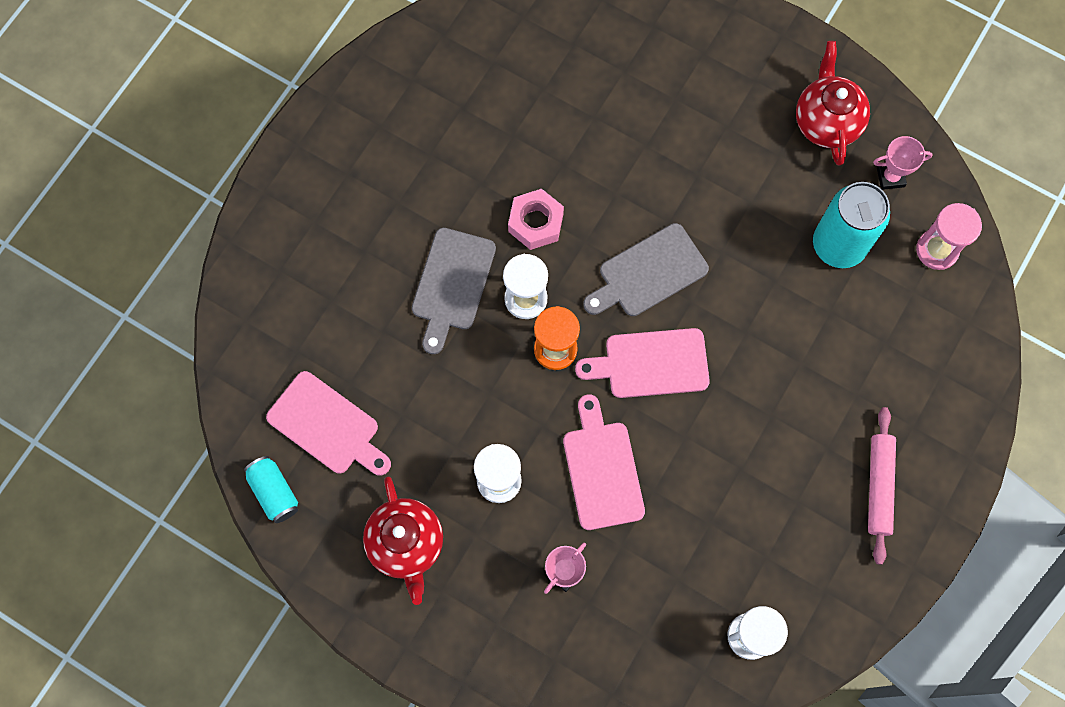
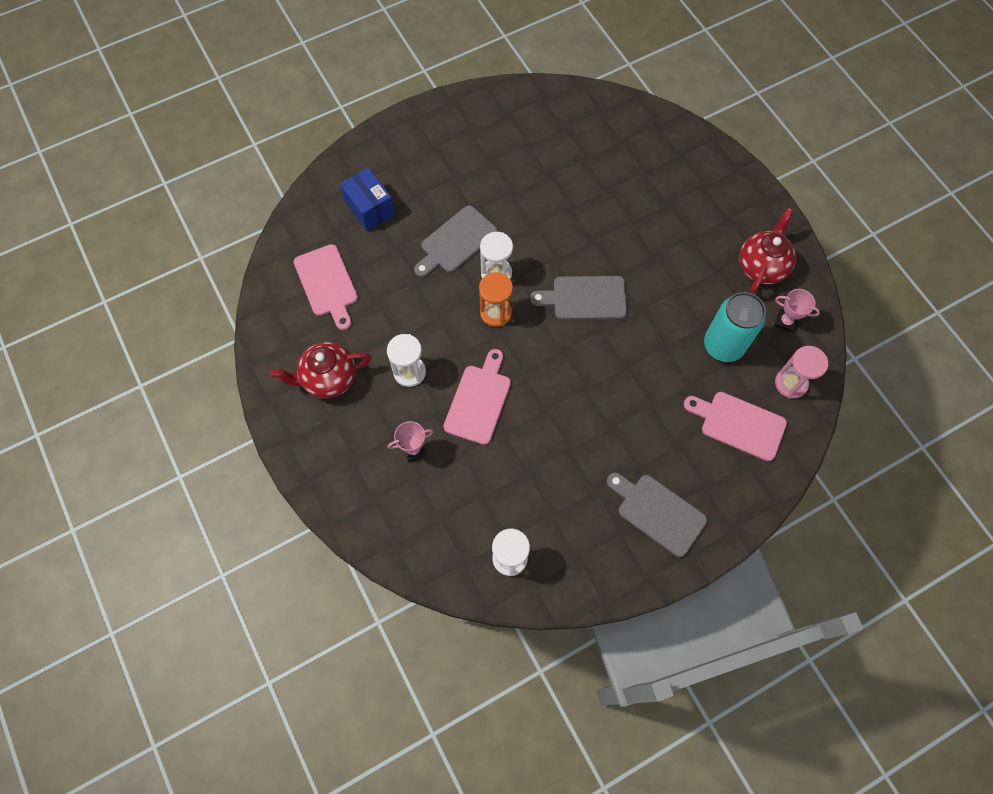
camera: 30 degrees right, 5 degrees down
(274, 492) = (270, 305): turquoise can -> none
(317, 298) = (369, 208): none -> blue box
(406, 545) = (328, 378): red teapot -> red teapot turned 60 degrees clockwise
(535, 223) = (531, 232): pink nut -> none
(650, 363) = (551, 353): pink cutting board -> pink cutting board (738, 424)
(879, 486) = (658, 512): pink rolling pin -> grey cutting board

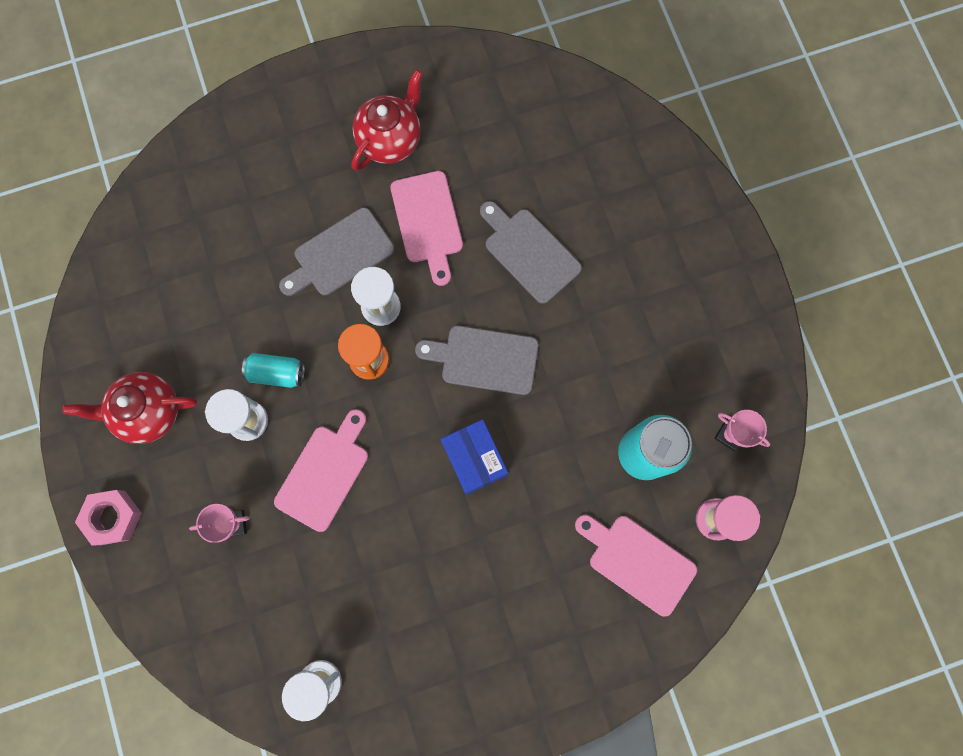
camera: 10 degrees right, 10 degrees up
(315, 462) = (113, 517): none -> pink nut
(327, 284) = (169, 285): pink cutting board -> pink cutting board (427, 222)
(369, 208) = (241, 190): blue box -> blue box (474, 459)
(425, 334) = (277, 373): none -> turquoise can
(658, 512) = (511, 657): grey cutting board -> grey cutting board (529, 252)
(761, 266) = (718, 354): red teapot -> red teapot (390, 139)

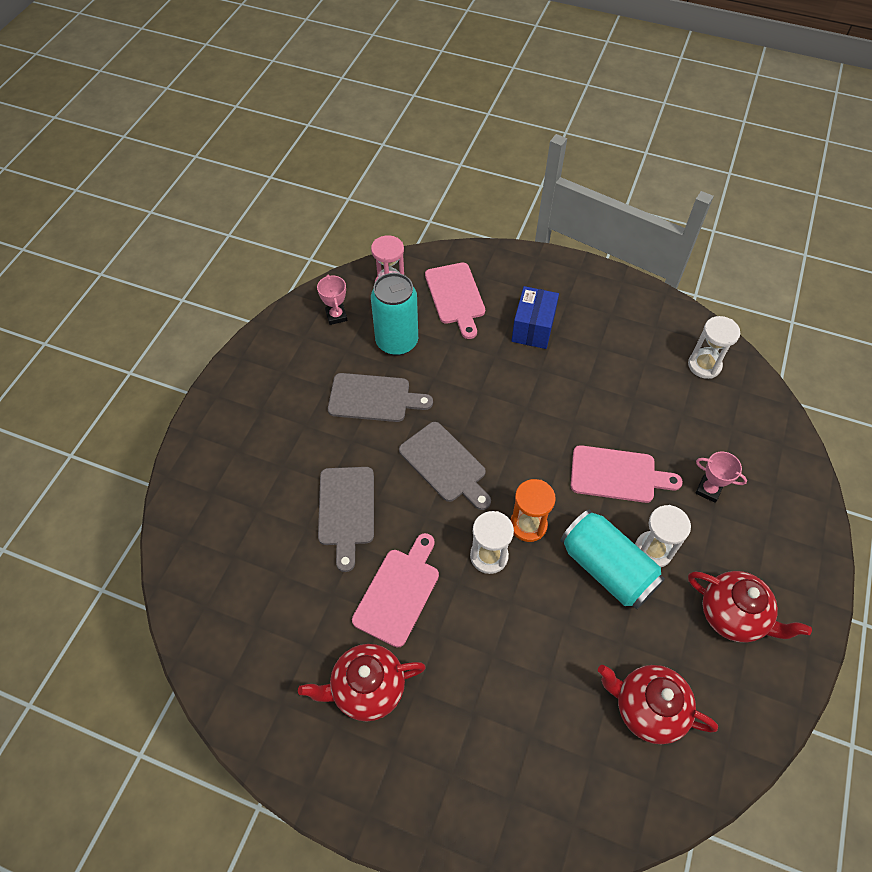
camera: 140 degrees left, 20 degrees down
(113, 517) = (804, 558): pink nut -> none
(175, 283) = (647, 708): none -> red teapot
(277, 373) = (607, 568): turquoise can -> turquoise can, size x1.81
(325, 473) = (618, 475): pink cutting board -> pink cutting board turned 150 degrees counterclockwise
(339, 254) = (489, 622): grey cutting board -> grey cutting board (374, 398)
(474, 459) = (506, 412): blue box -> blue box (533, 328)

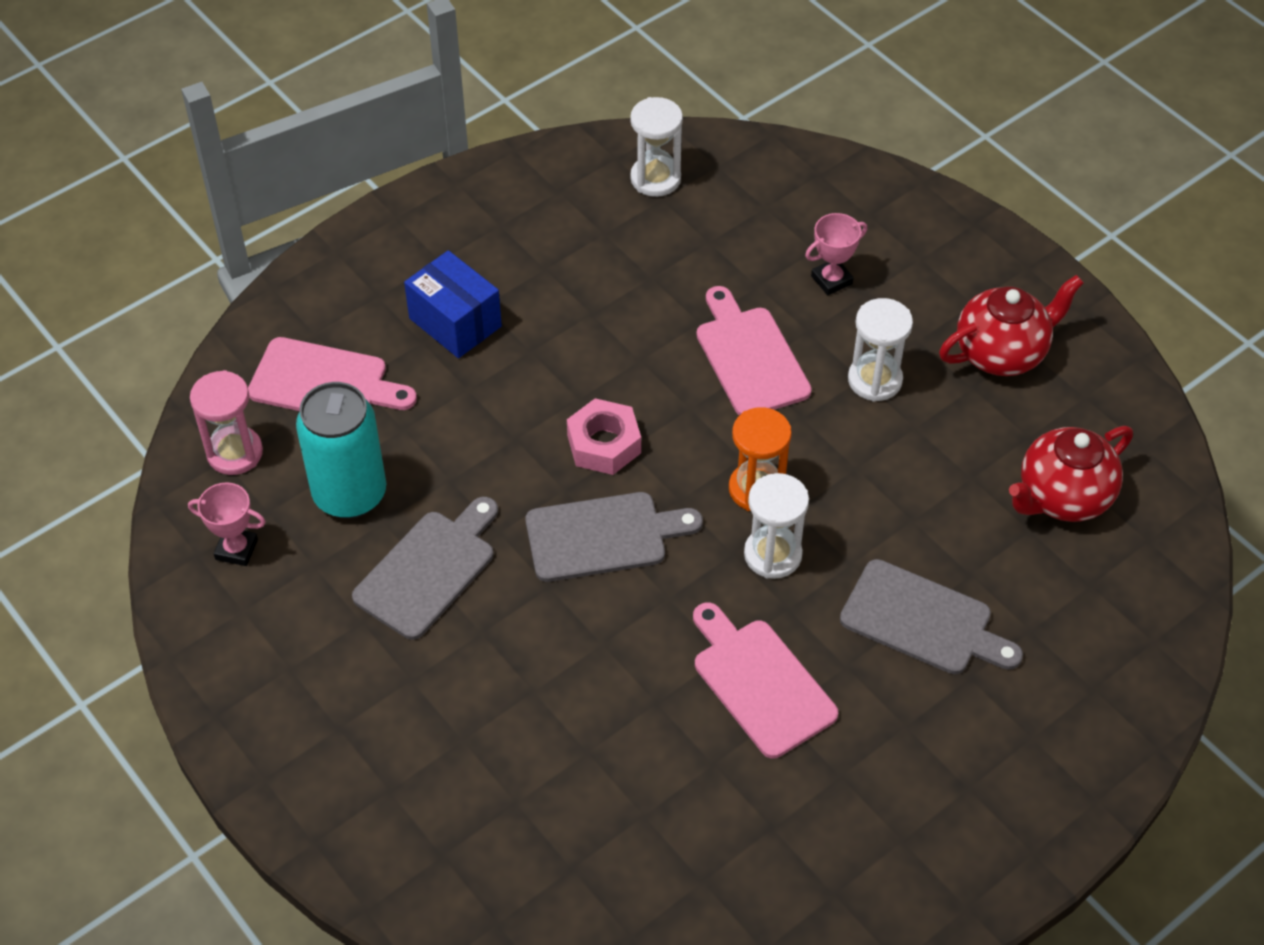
camera: 60 degrees left, 5 degrees down
(346, 510) = (594, 689): grey cutting board -> grey cutting board (923, 621)
(367, 689) = (872, 782): red teapot -> none
(505, 434) = (604, 444): none -> pink nut
(607, 568) = (868, 439): turquoise can -> none
(618, 475) = (750, 357): pink cutting board -> pink cutting board turned 60 degrees counterclockwise

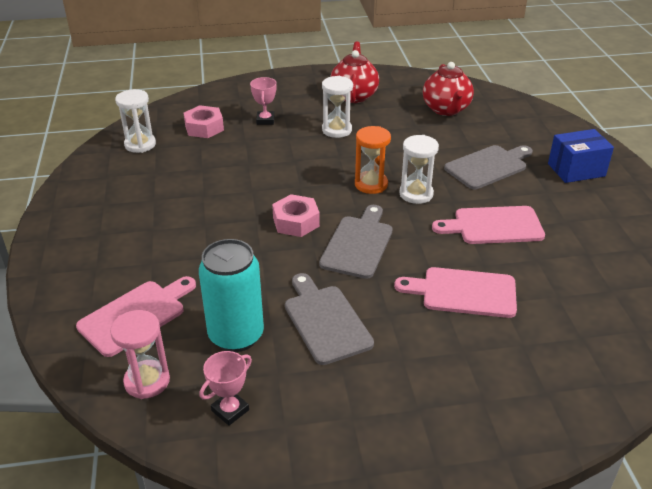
camera: 60 degrees left, 15 degrees down
(455, 322) = (152, 245): blue box -> blue box (576, 170)
(750, 357) = (286, 158): pink cutting board -> pink cutting board (463, 292)
(753, 221) = (204, 127): none -> pink nut

